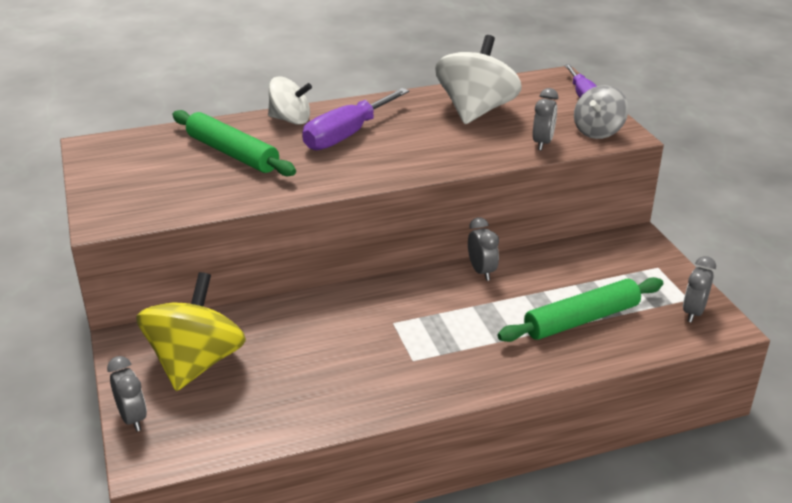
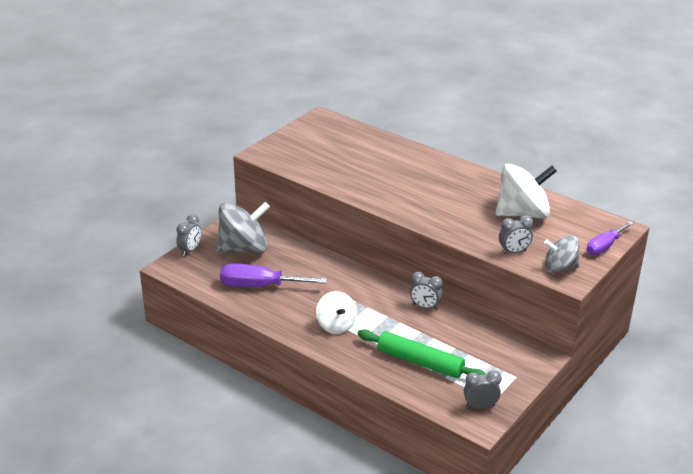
camera: 55 degrees right, 0 degrees up
(196, 363) = (243, 248): yellow spinning top -> grey spinning top
(232, 153) = (364, 157): green rolling pin -> none
(290, 120) = (423, 158): white spinning top -> white spinning top (336, 325)
(347, 135) = (430, 182): purple screwdriver -> purple screwdriver (260, 286)
(481, 271) = (425, 307): grey clock -> grey clock turned 75 degrees clockwise

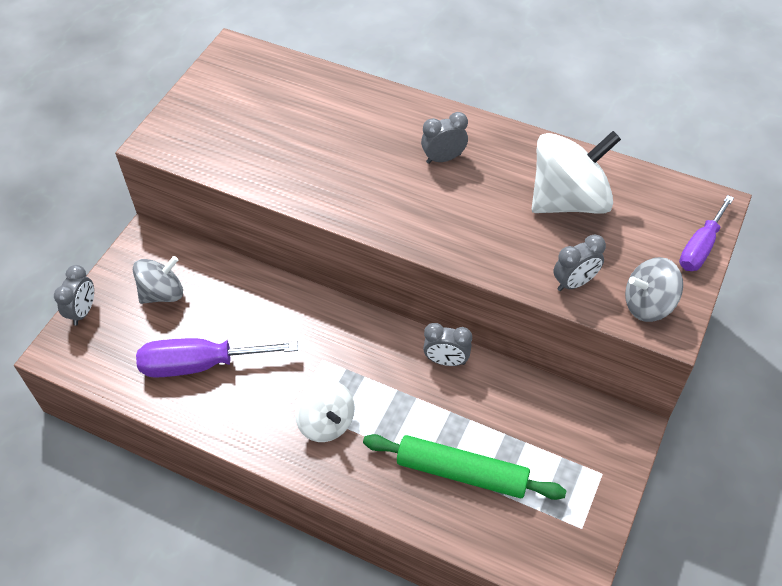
camera: 10 degrees left, 20 degrees up
(243, 248) = (162, 293): grey spinning top -> grey spinning top, size x0.60
(480, 406) = (565, 544): grey clock -> grey clock (443, 158)

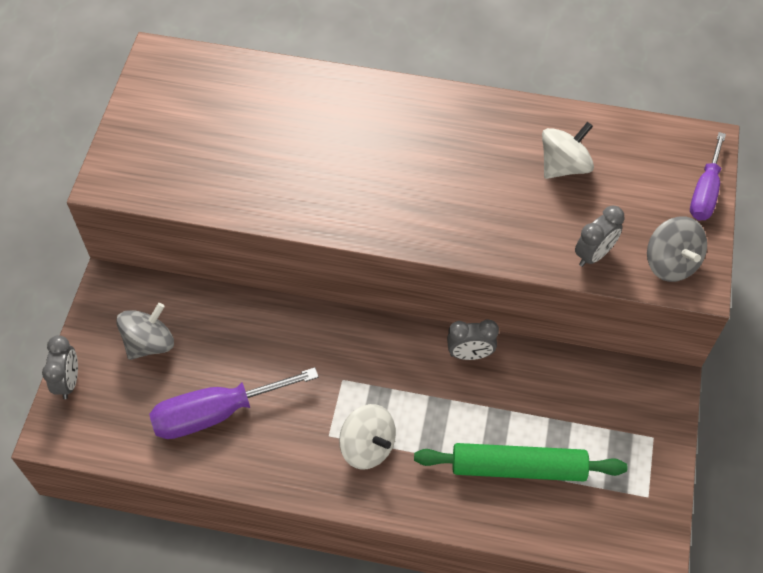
camera: 15 degrees left, 5 degrees up
(443, 158) = (424, 143): grey clock -> none
(569, 200) = (564, 166): white spinning top -> white spinning top, size x0.60
(648, 304) = (670, 263): grey spinning top -> grey spinning top turned 90 degrees counterclockwise

